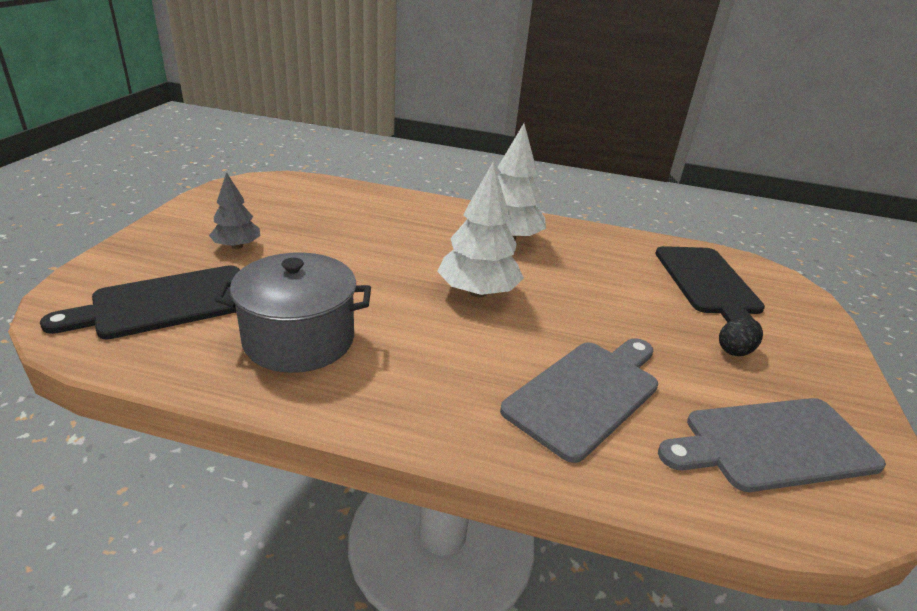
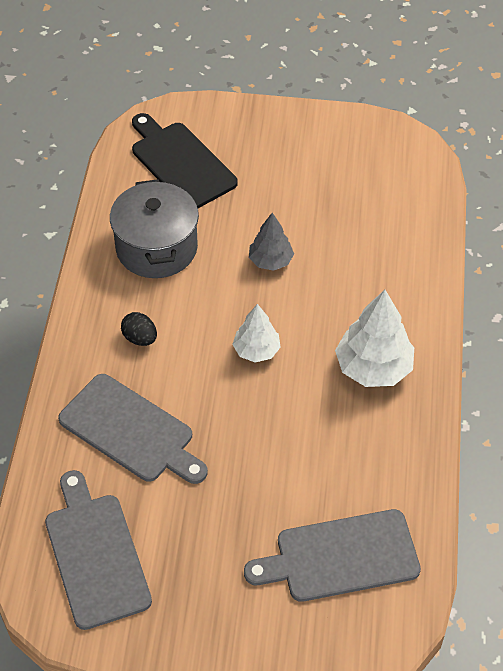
camera: 85 degrees right, 20 degrees up
(237, 246) = (276, 172): grey tree -> grey tree (270, 261)
(478, 292) = (256, 350): white tree -> white tree, size x0.61
(708, 283) = (340, 557): black cutting board -> grey cutting board
(735, 350) = (216, 555): black egg -> black egg (140, 338)

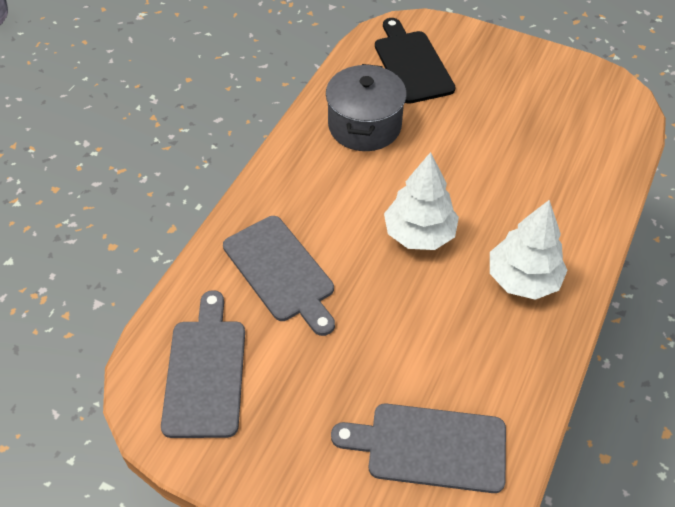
camera: 20 degrees right, 0 degrees up
(140, 338) = (320, 196): black egg -> none
(256, 350) = (419, 234): white tree -> white tree, size x1.64
(270, 261) = (460, 161): grey tree -> none

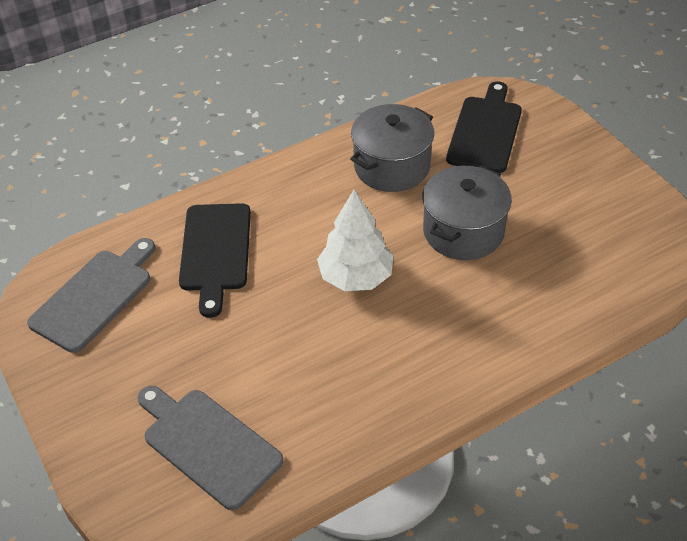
camera: 35 degrees right, 5 degrees down
(281, 272) = (215, 251): grey cutting board -> black cutting board
(468, 154) = (463, 231): none -> grey pot
(522, 279) = (412, 359): white tree -> none

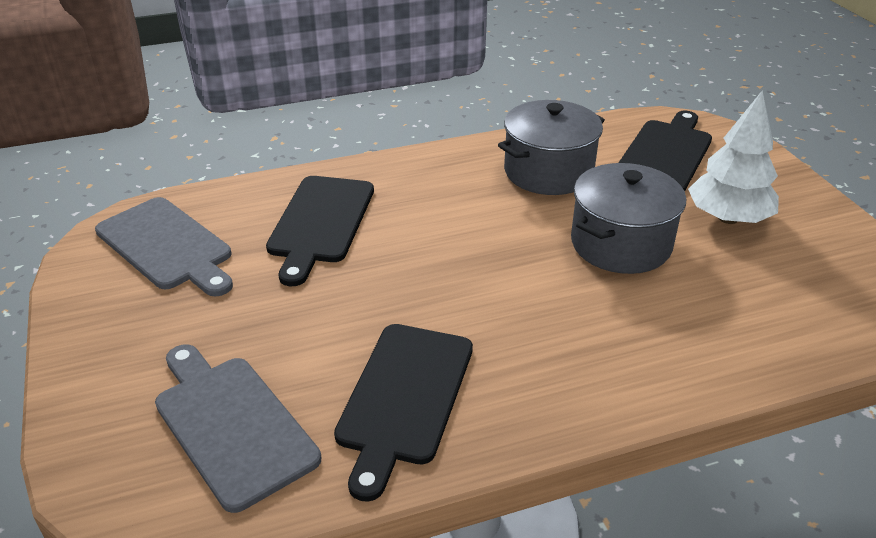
camera: 10 degrees right, 10 degrees down
(95, 296) = (167, 246): grey cutting board -> grey cutting board turned 90 degrees clockwise
(329, 399) = (404, 398): none -> black cutting board
(356, 277) = (477, 271): white tree -> white tree (728, 218)

